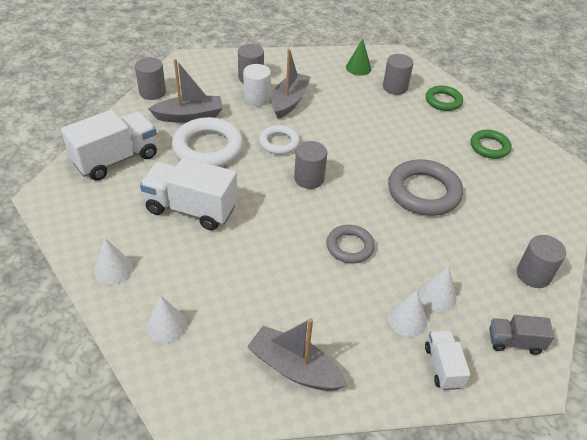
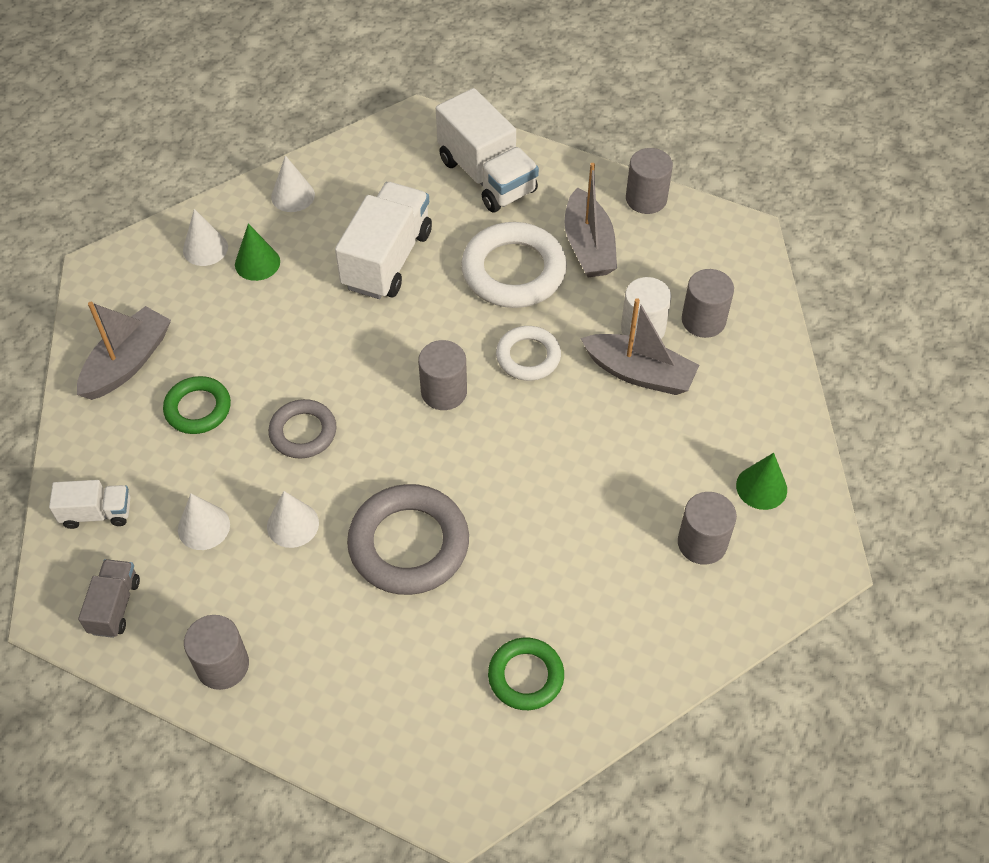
camera: 95 degrees right, 10 degrees up
(187, 287) = (257, 263): none -> green cone
(407, 320) = (171, 485): white cone -> white cone (293, 524)
(443, 101) = (665, 623): green ring -> green ring (198, 408)

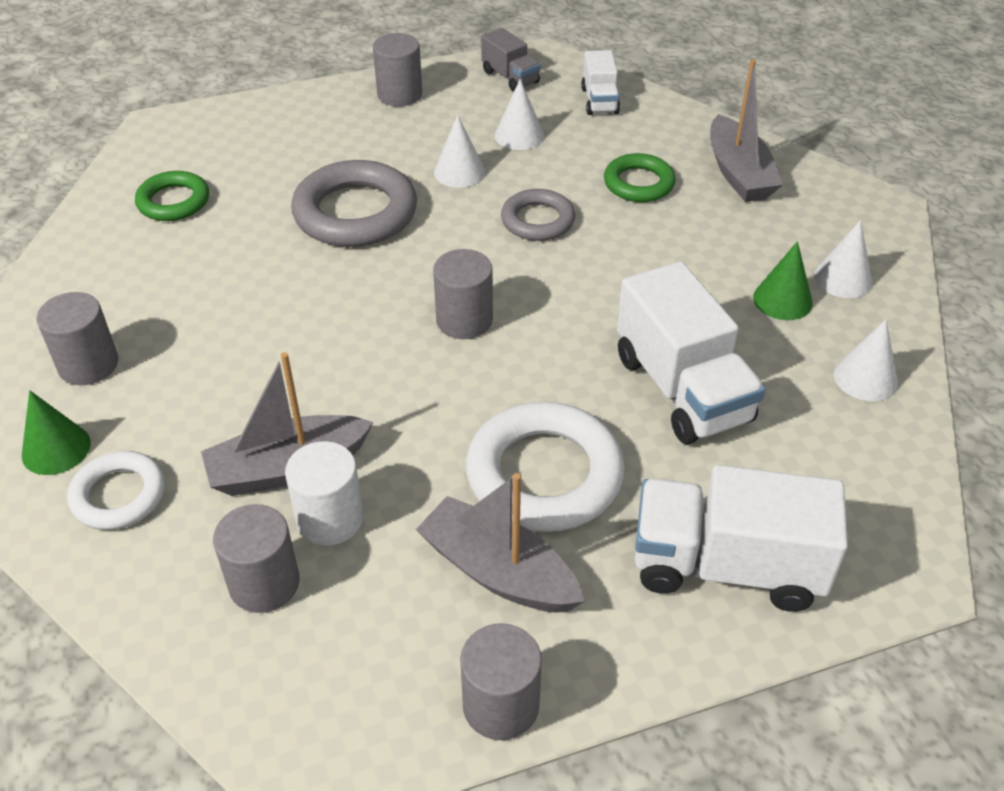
camera: 135 degrees right, 10 degrees down
(97, 513) = (599, 101): white truck -> white truck turned 45 degrees counterclockwise
(528, 357) = (423, 402): white ring -> white ring (119, 495)

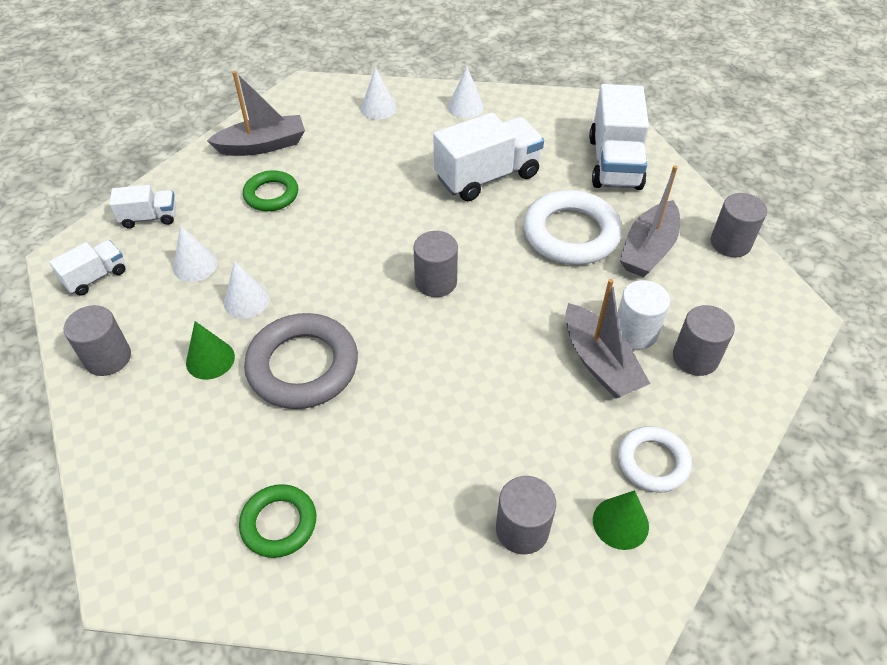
camera: 95 degrees left, 5 degrees up
(510, 77) = (96, 277): grey truck -> white truck
(537, 220) = (316, 248): grey ring -> none
(782, 300) = (400, 133): green cone -> green cone (210, 359)

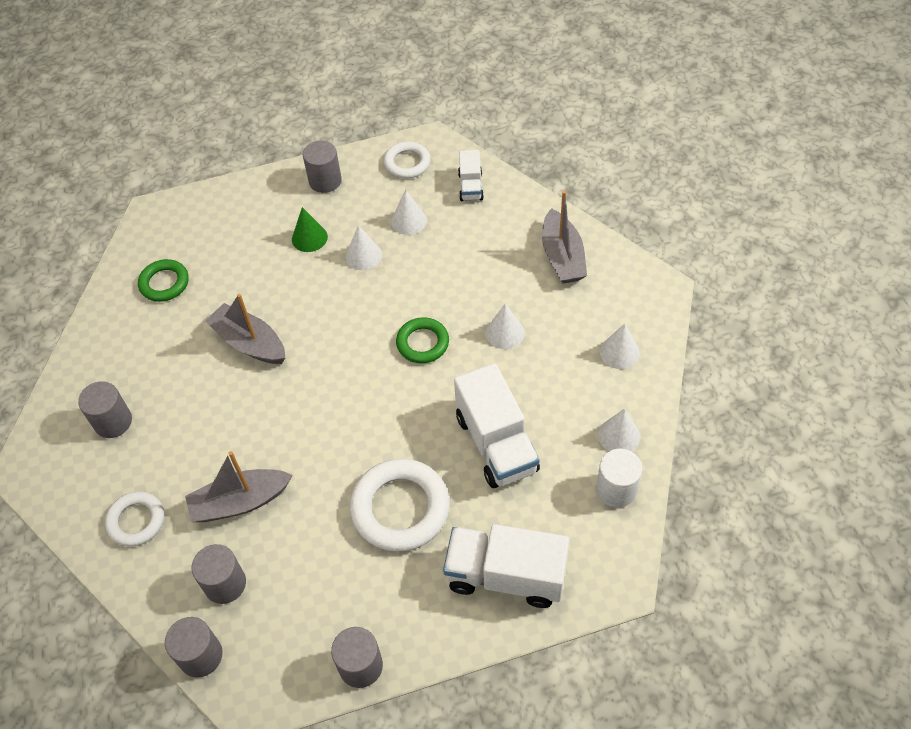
camera: 100 degrees right, 5 degrees up
(96, 277) = (407, 163): white truck -> white ring
(271, 195) = (489, 266): green ring -> green ring (422, 343)
(303, 366) = (289, 293): grey ring -> none
(359, 178) = (505, 333): none -> white cone
(436, 282) = (358, 387): grey cylinder -> grey cylinder (201, 656)
(620, 523) = (96, 486): green cone -> none
(635, 332) = (265, 539): white cylinder -> white cylinder (616, 489)
(648, 249) = (366, 577): grey boat -> grey boat (249, 343)

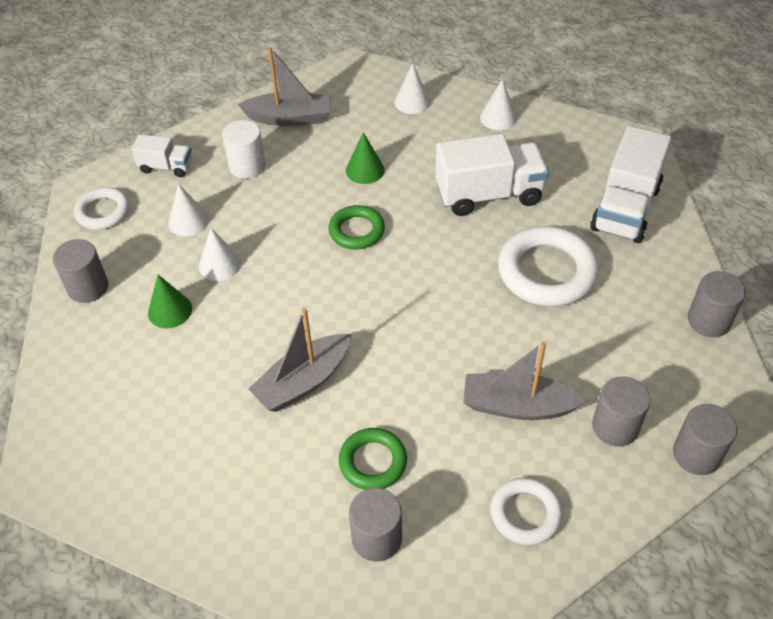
camera: 80 degrees left, 5 degrees down
(164, 283) = (173, 470): green ring -> green ring (373, 462)
(240, 502) = (517, 406): grey boat -> grey boat turned 105 degrees clockwise
(505, 333) = (365, 170): white cone -> green cone
(616, 489) = (551, 128): white cylinder -> white cylinder (247, 166)

